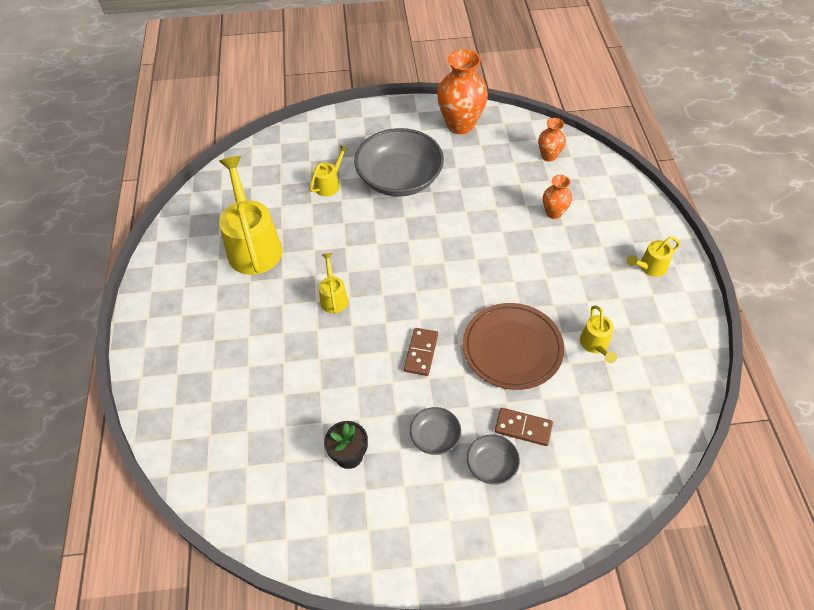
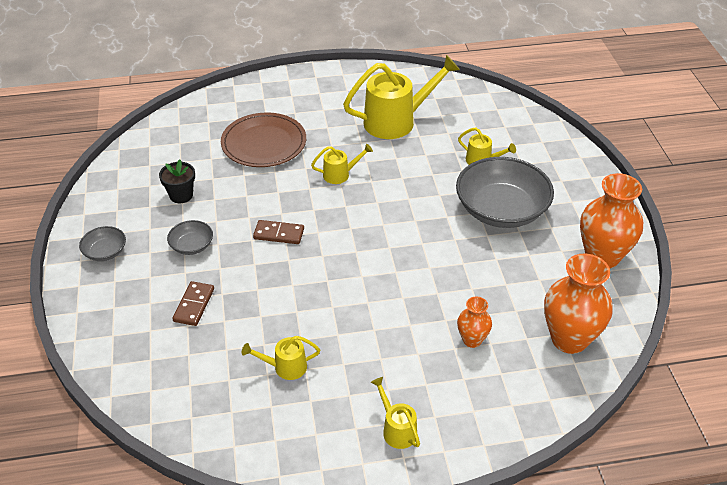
camera: 85 degrees right, 10 degrees down
(492, 465) = (160, 283): grey bowl -> grey bowl (105, 252)
(512, 348) = (282, 299): brown plate -> brown plate (264, 143)
(549, 156) = (569, 339): orange vase -> orange vase, size x1.90

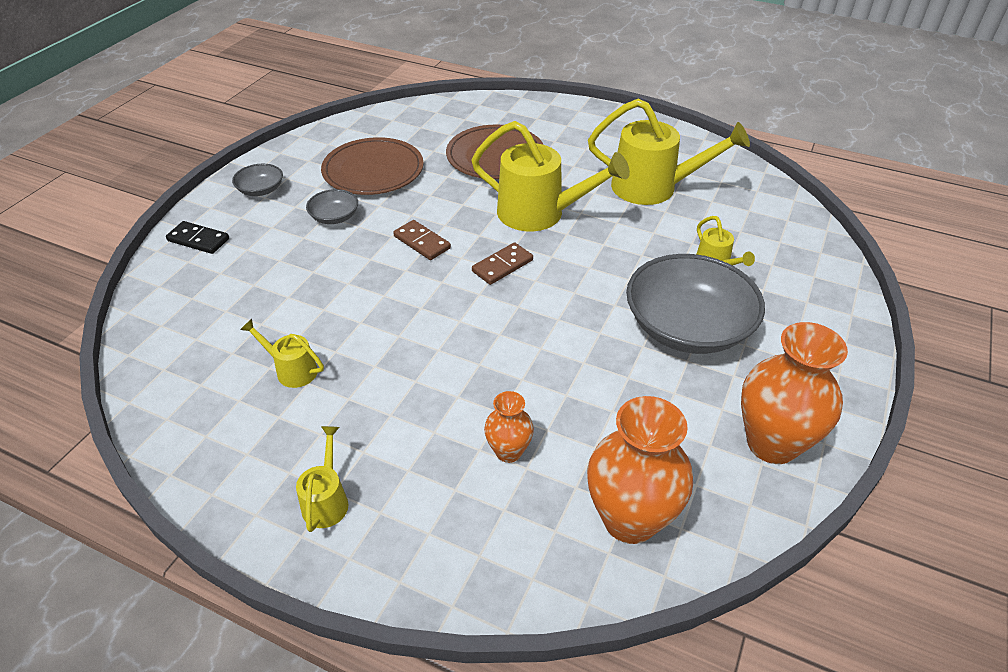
camera: 35 degrees right, 0 degrees up
(101, 315) = (198, 240): none -> black domino
(181, 195) = (373, 170): black flower pot -> brown plate
(194, 305) = (278, 269): brown domino -> brown domino (502, 266)
(340, 174) = (540, 214): yellow watering can -> yellow watering can, size x2.06

